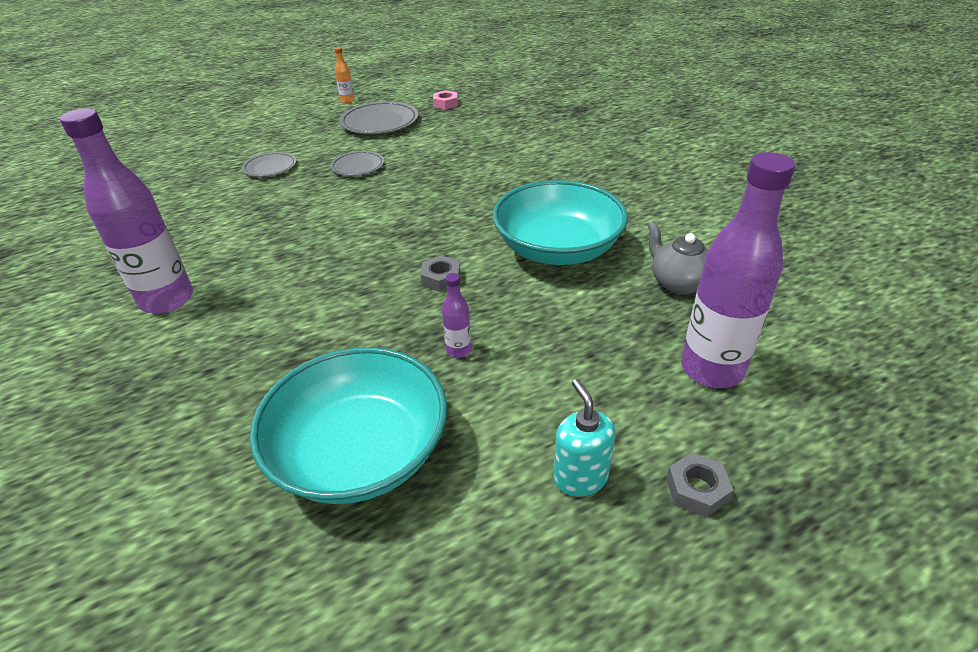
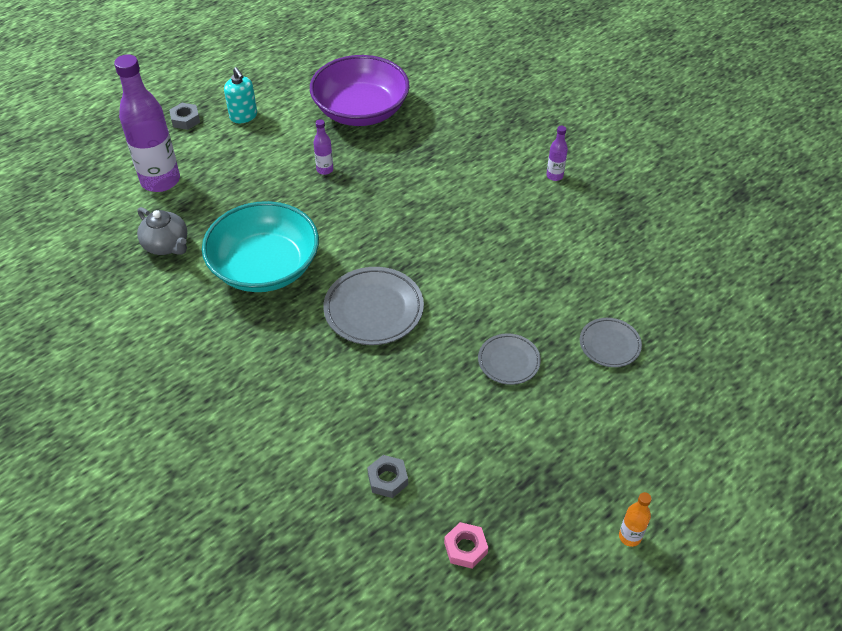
camera: 165 degrees right, 10 degrees up
(167, 300) = (554, 176): purple bottle -> purple bottle, size x0.43
(360, 452) = (361, 110): turquoise bowl -> purple bowl
(380, 122) = (539, 471): grey plate -> grey plate (373, 309)
(441, 278) = (356, 223): grey nut -> grey nut (387, 479)

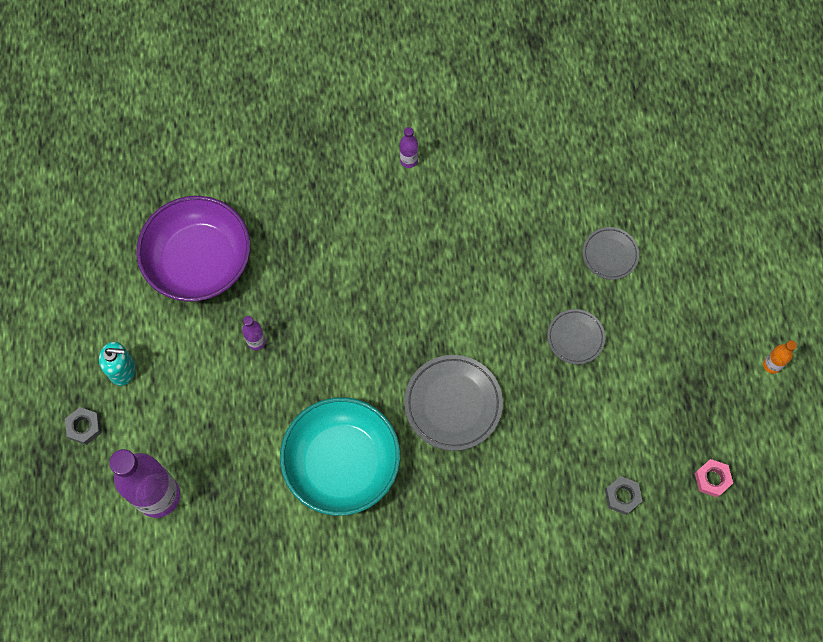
camera: 55 degrees left, 20 degrees up
(167, 245) = (252, 533): grey teapot -> none

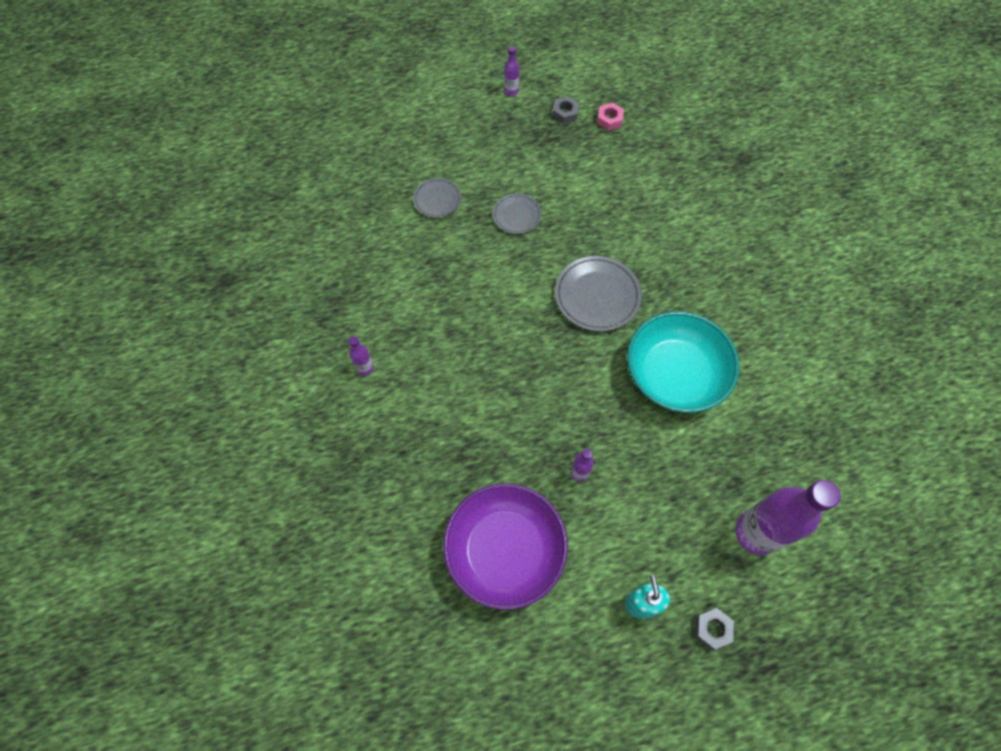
camera: 100 degrees left, 5 degrees down
(622, 496) = (640, 172): grey nut -> grey nut (565, 113)
(771, 365) = (511, 92): orange bottle -> purple bottle

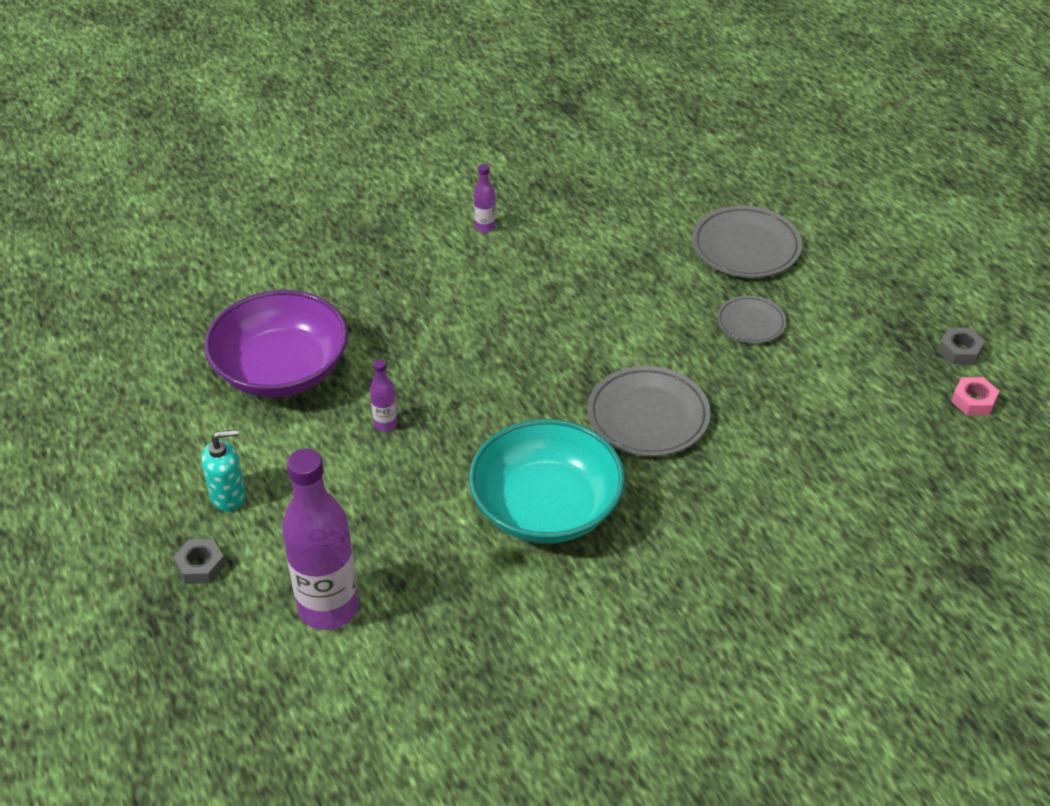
camera: 80 degrees right, 20 degrees down
(437, 199) = (746, 247): grey plate -> grey plate, size x1.67
(511, 92) = (970, 290): purple bottle -> none

